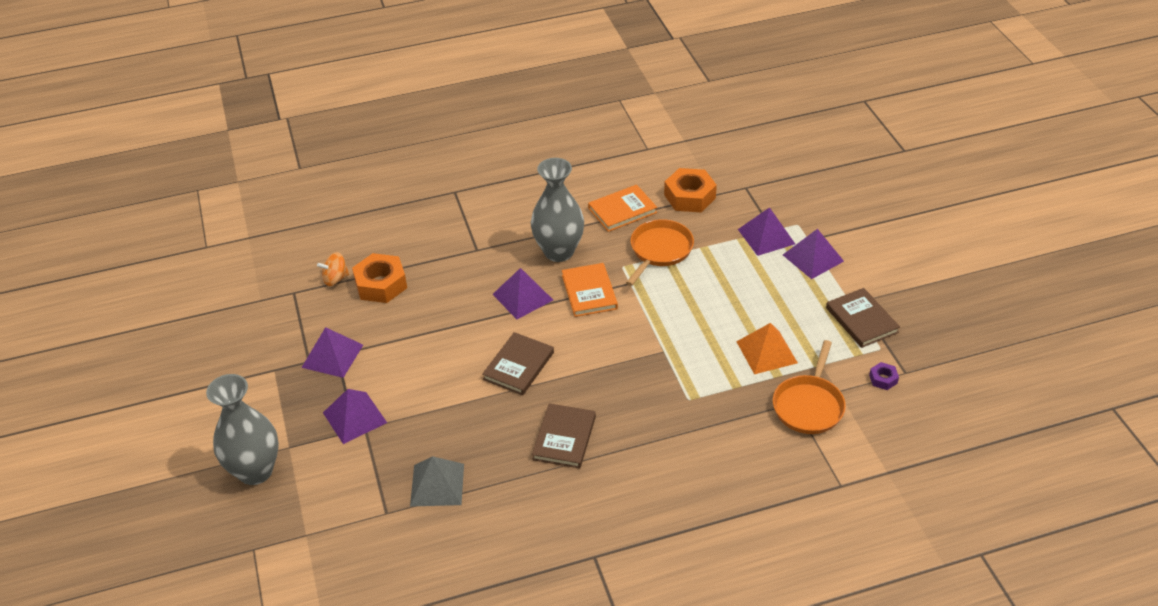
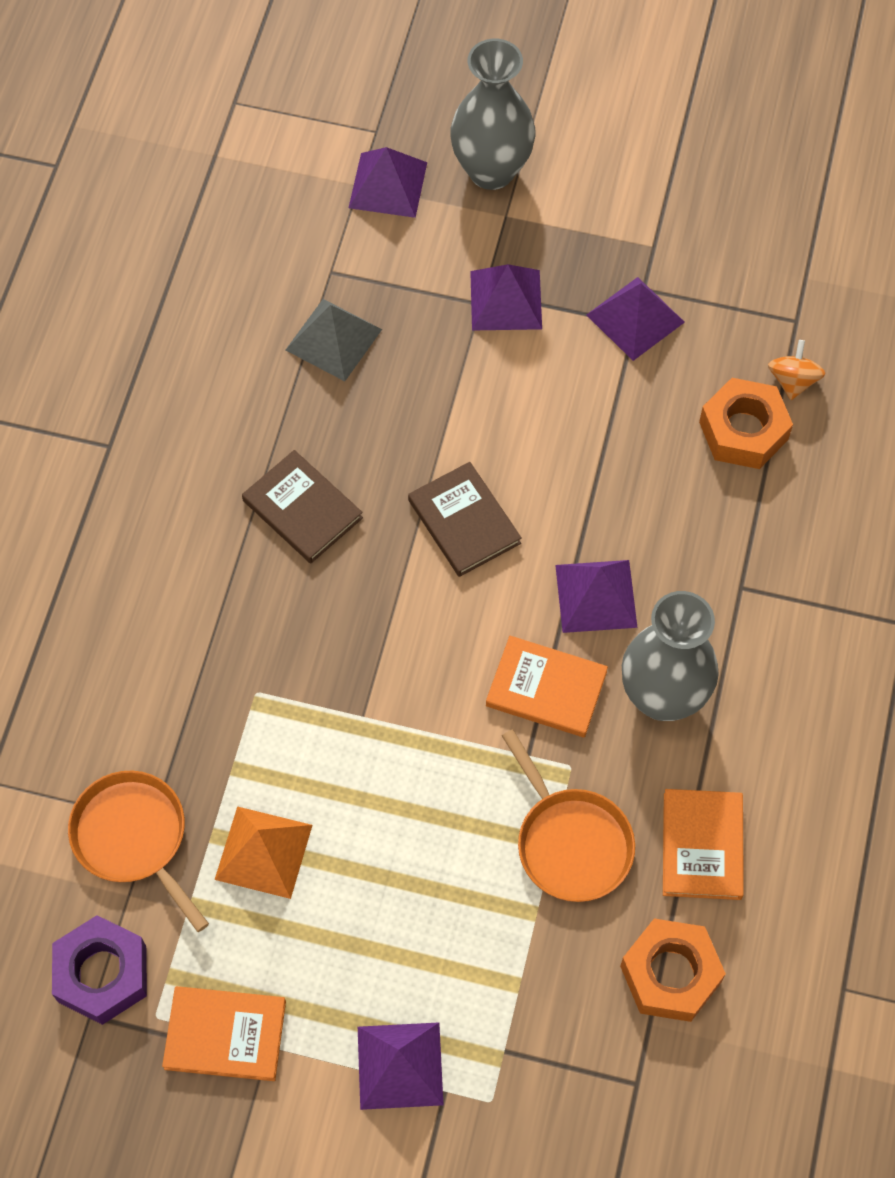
camera: 120 degrees right, 20 degrees up
(766, 236) = (496, 1028): purple pyramid -> purple pyramid (387, 185)
(861, 320) = (225, 1034): brown book -> orange book
(883, 379) = (102, 974): purple nut -> purple nut, size x2.08

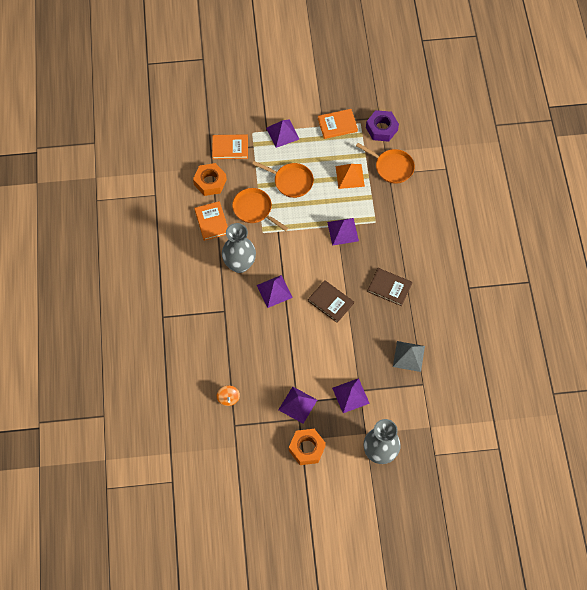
camera: 160 degrees right, 0 degrees up
(387, 185) = (418, 431): purple pyramid -> purple pyramid (343, 231)
(435, 893) = (291, 181): none -> orange pan
(546, 689) = (280, 254): orange book -> orange book (230, 148)
(743, 431) = (241, 371): orange nut -> orange nut (307, 448)

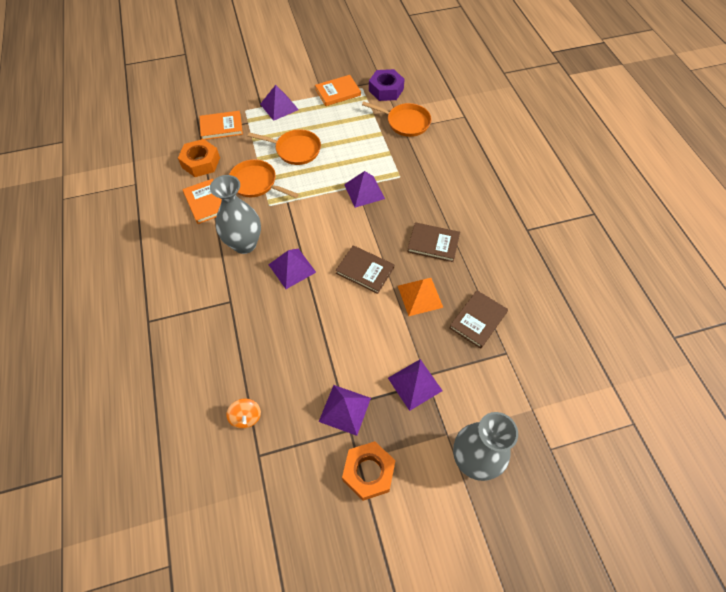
camera: 10 degrees left, 5 degrees down
(350, 176) = (361, 136): orange pyramid -> orange pyramid (420, 296)
(408, 356) = (478, 320): grey pyramid -> brown book

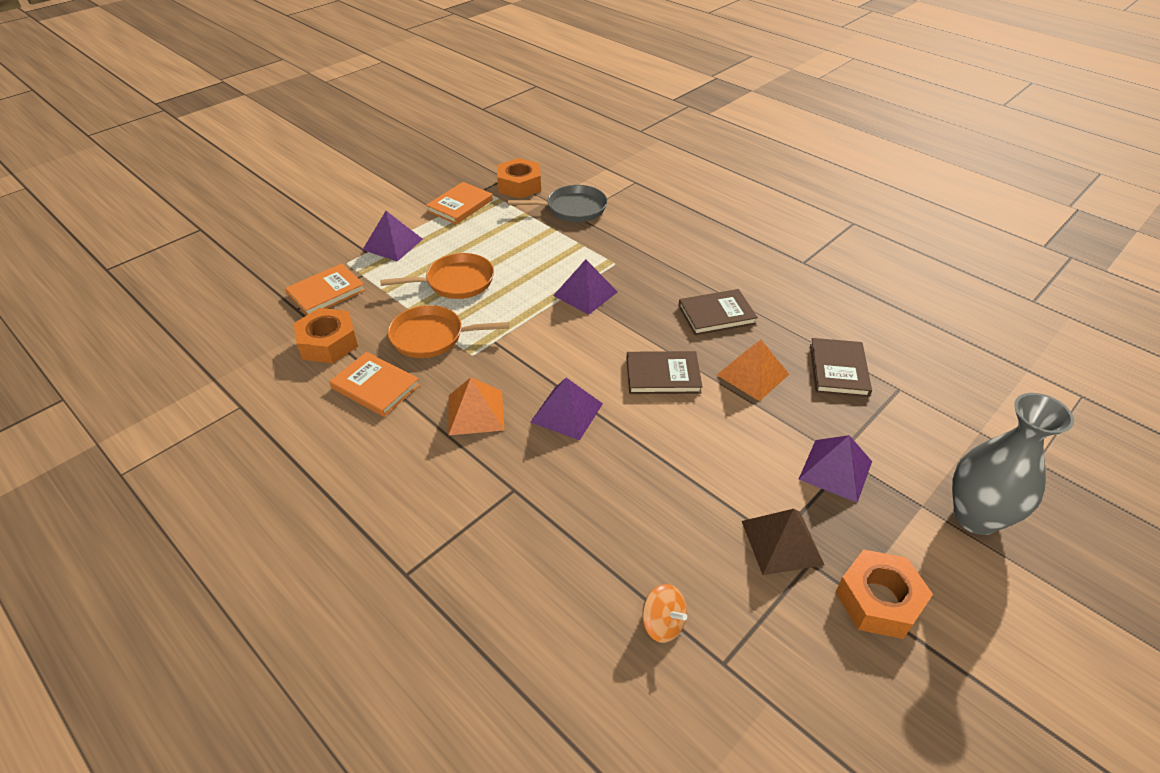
camera: 30 degrees left, 15 degrees down
(244, 244) = (475, 412): grey vase -> orange pyramid
(345, 409) = (781, 542): purple pyramid -> brown pyramid
(386, 90) = (519, 185): purple nut -> orange nut
(405, 122) = (572, 209): orange pan -> grey pan

